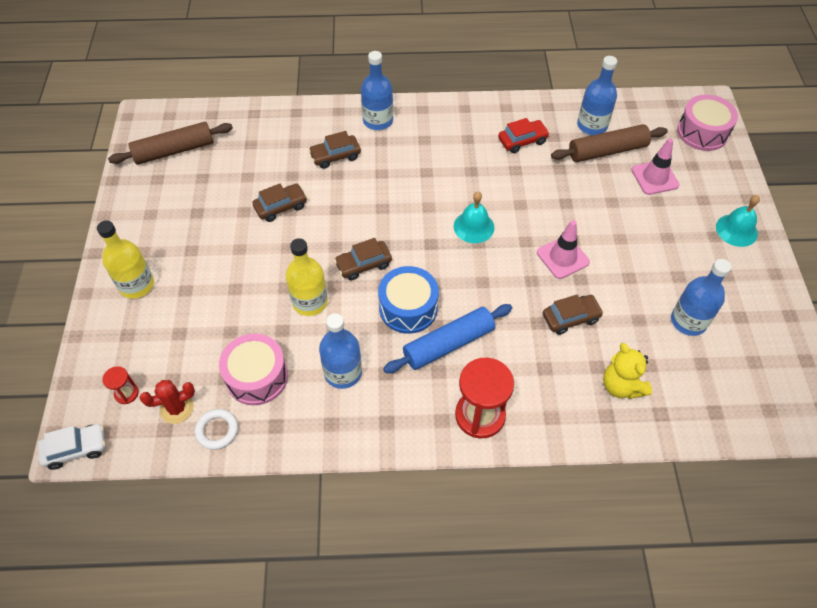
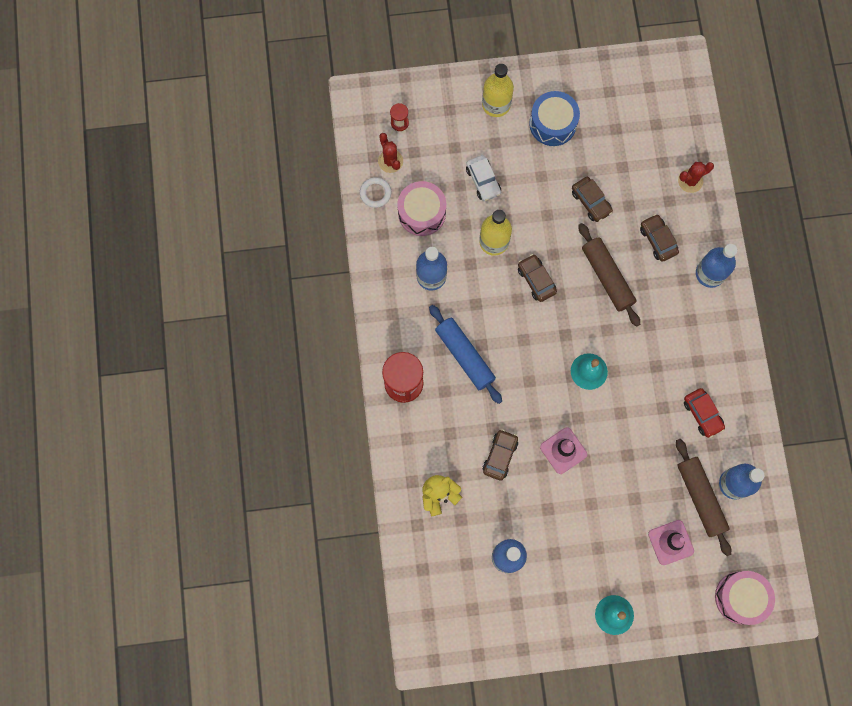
camera: 85 degrees right, 20 degrees up
(76, 449) = (353, 101): white car -> white car (483, 181)
(174, 151) = (645, 97): brown rolling pin -> brown rolling pin (607, 277)
(276, 125) = (690, 181): none -> red cactus
(408, 308) = (496, 321): blue drum -> blue drum (552, 124)
(570, 318) = (500, 456): brown car -> brown car turned 135 degrees counterclockwise

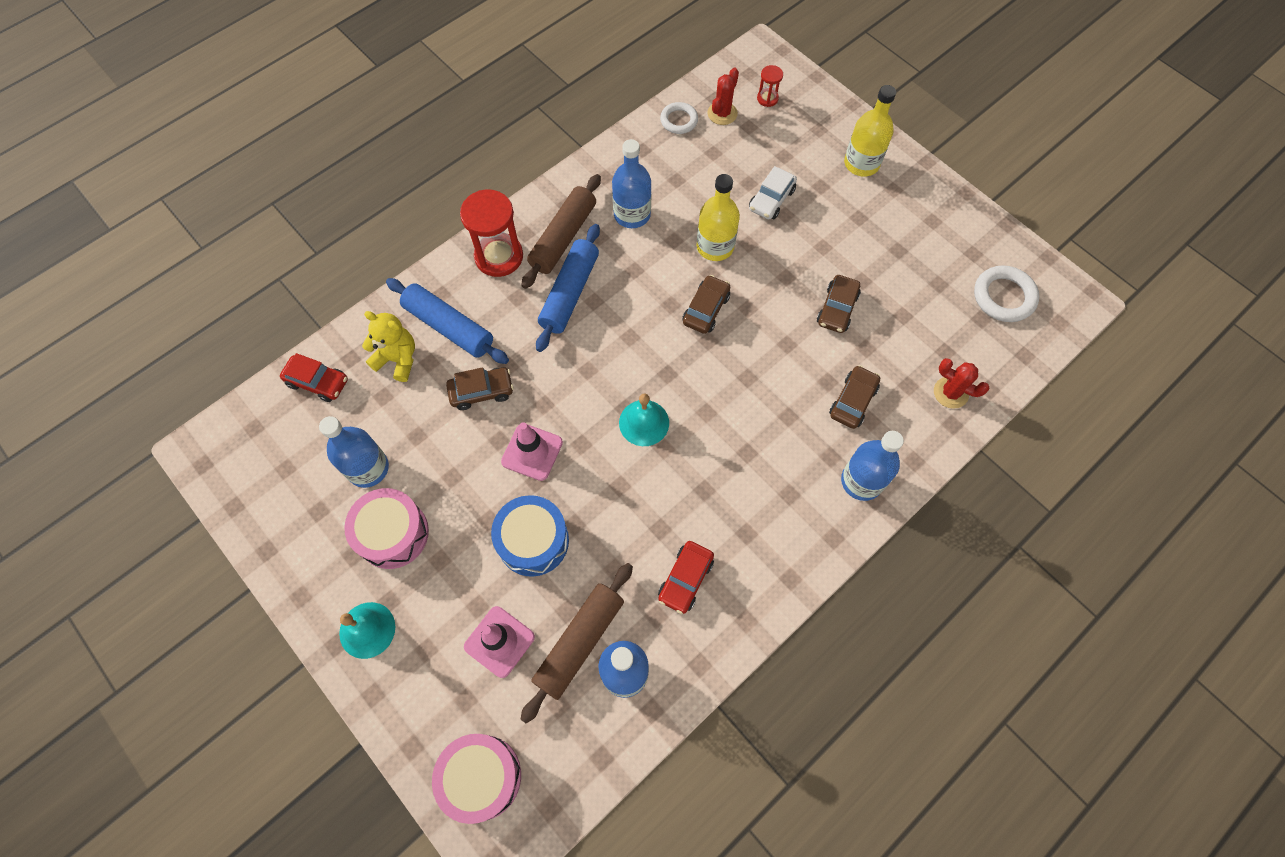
camera: 55 degrees right, 10 degrees down
(421, 555) = (318, 382): none -> red car
(422, 213) = (692, 168): pink drum -> pink drum (393, 534)
(437, 448) = (449, 327): none -> blue rolling pin
(552, 124) = (888, 223): blue drum -> blue drum (533, 541)
(607, 277) = (766, 375): brown rolling pin -> brown rolling pin (563, 237)
(650, 99) = (1003, 297): none -> white ring

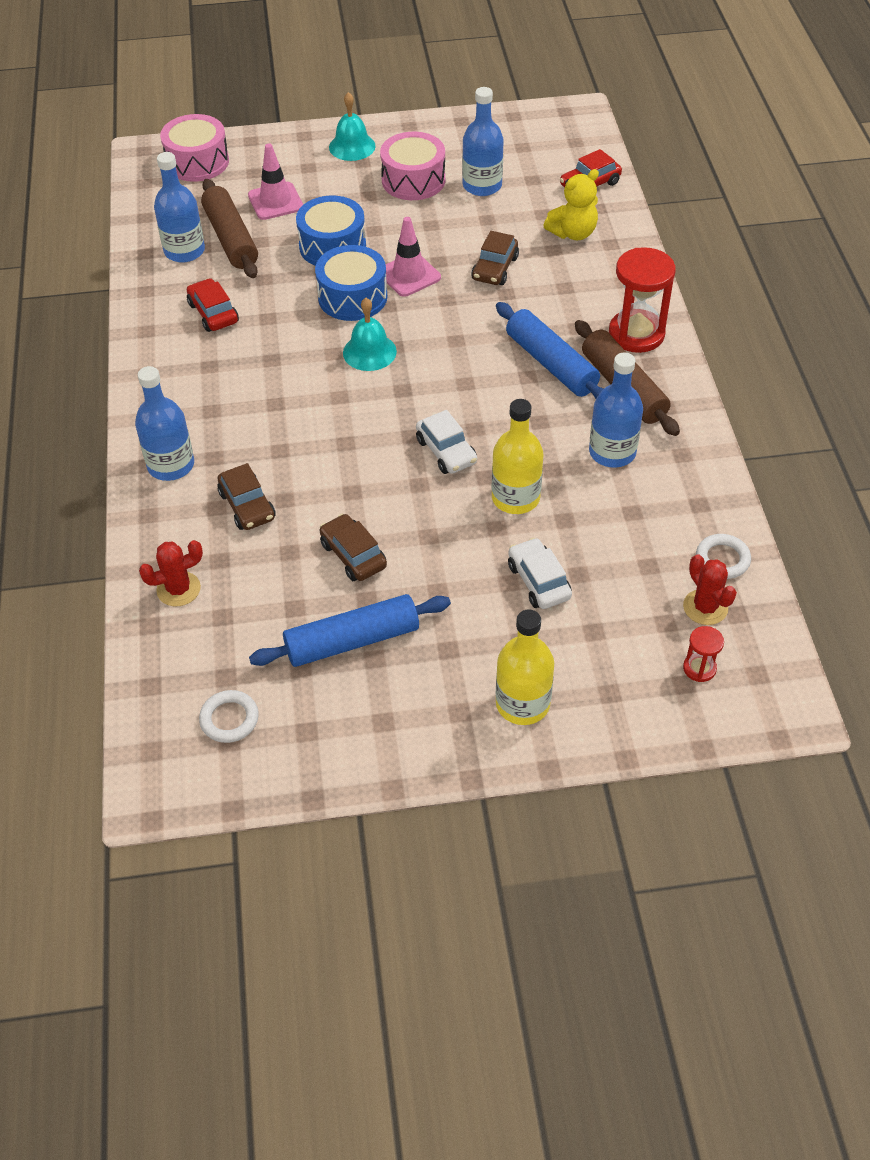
camera: 125 degrees right, 15 degrees down
(449, 327) = (581, 273): blue rolling pin -> blue rolling pin (352, 641)
(589, 478) = (352, 297): none -> blue drum
(706, 309) = (446, 451): brown car -> white car
(1003, 297) = (229, 719): white ring -> white ring, size x0.67

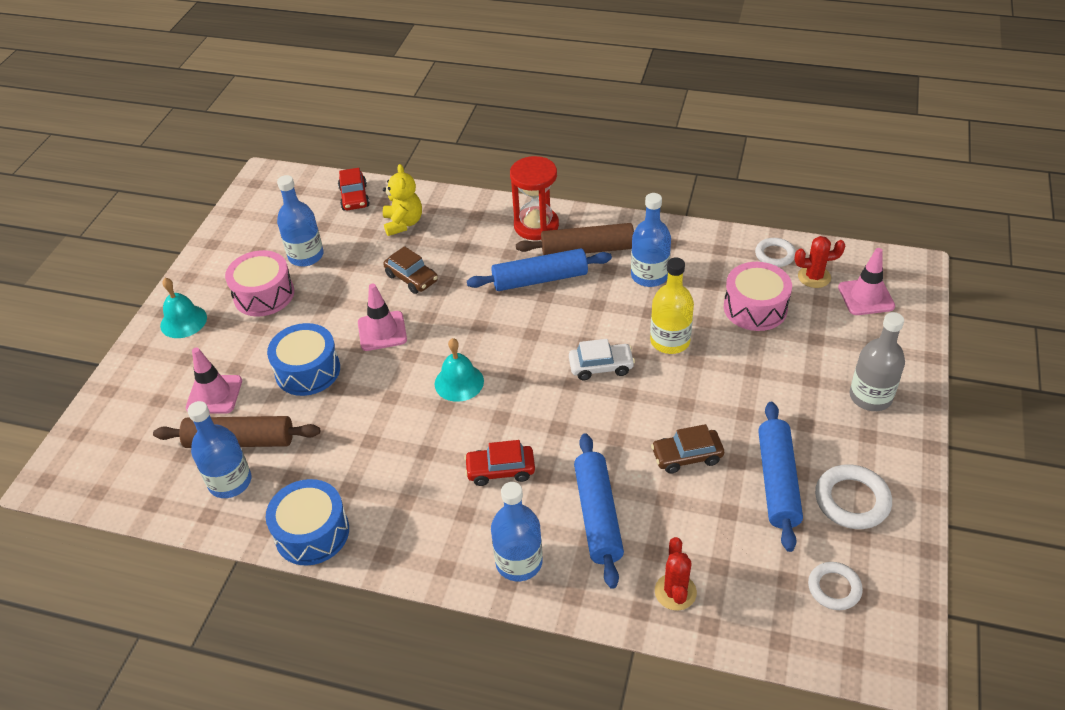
camera: 65 degrees left, 5 degrees down
(197, 162) = (104, 439): pink drum -> pink drum (755, 308)
(213, 313) = (335, 480): red car -> red car (500, 470)
(247, 506) = (598, 515): brown car -> blue rolling pin
(352, 297) = (384, 375): blue drum -> blue drum (312, 533)
(354, 713) = (852, 500): none -> white ring
(522, 703) = (870, 397): yellow bottle -> grey bottle
(539, 581) = (758, 353): white car -> none
(699, 668) = (866, 297): red hourglass -> pink traffic cone

